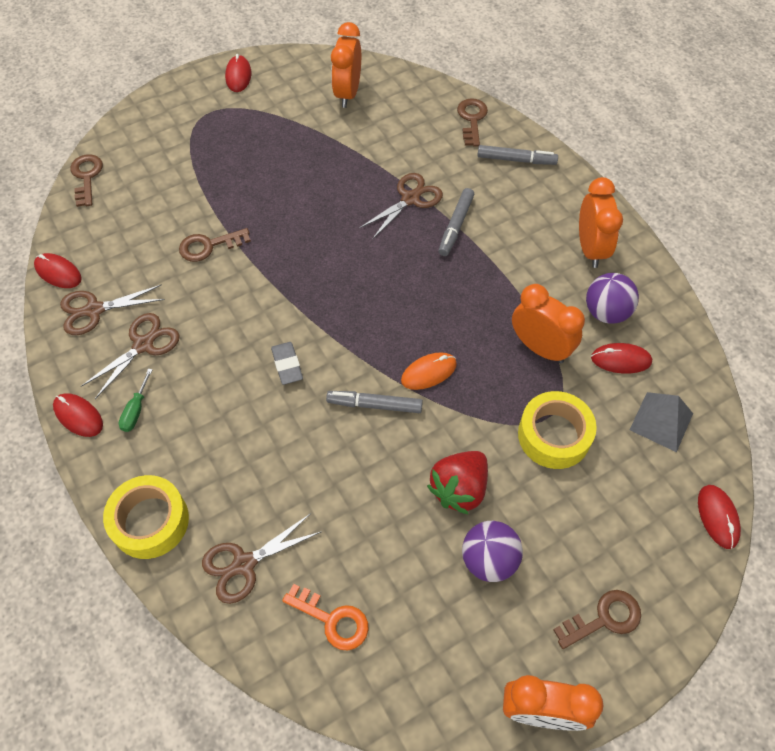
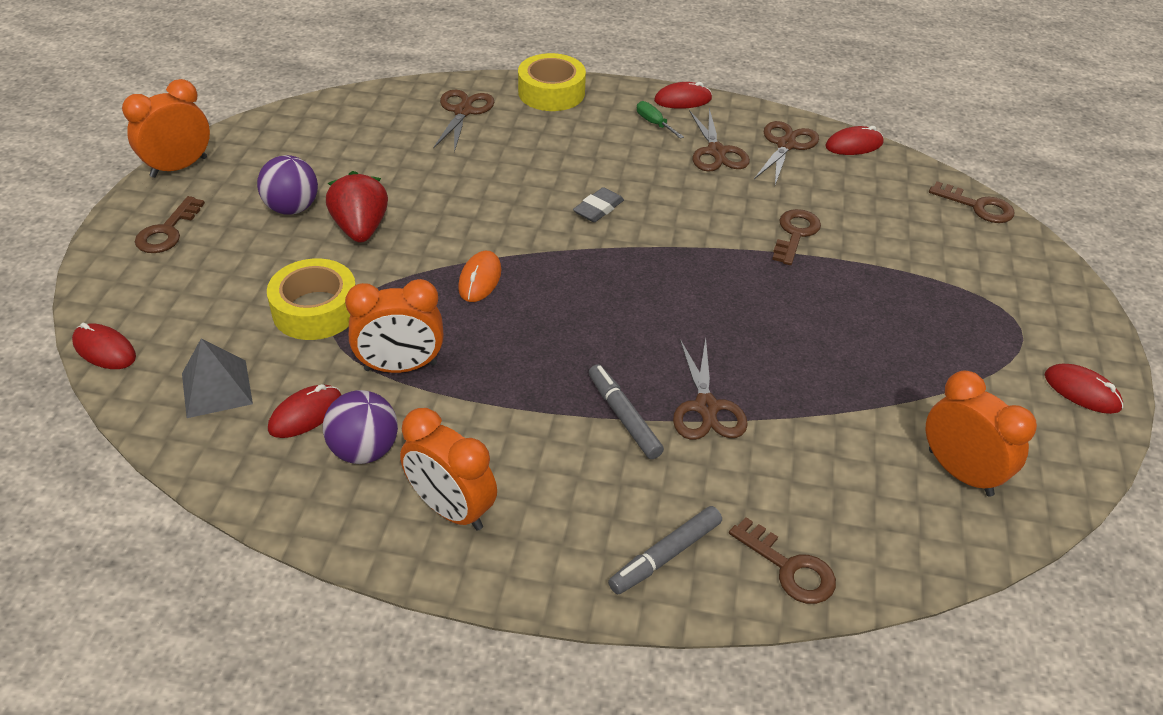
camera: 130 degrees right, 15 degrees down
(287, 365) = (598, 209): grey eraser -> grey eraser turned 75 degrees counterclockwise
(332, 620) = (371, 124): orange key -> none
(374, 405) = (494, 231): grey marker -> none

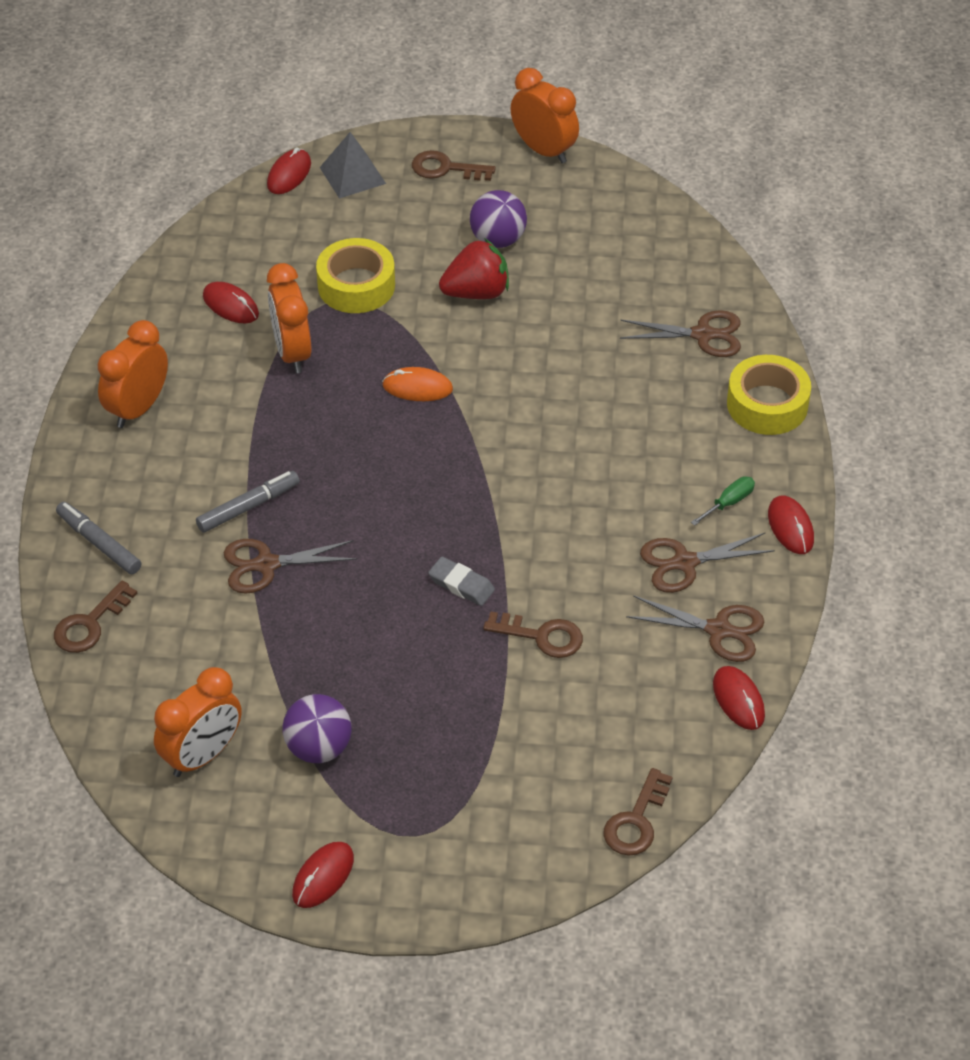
camera: 85 degrees right, 5 degrees up
(217, 388) = (253, 248): grey pyramid -> grey pyramid (352, 175)
(364, 450) = (195, 347): purple ball -> purple ball (319, 748)
(598, 209) = (549, 465): grey eraser -> grey eraser (461, 584)

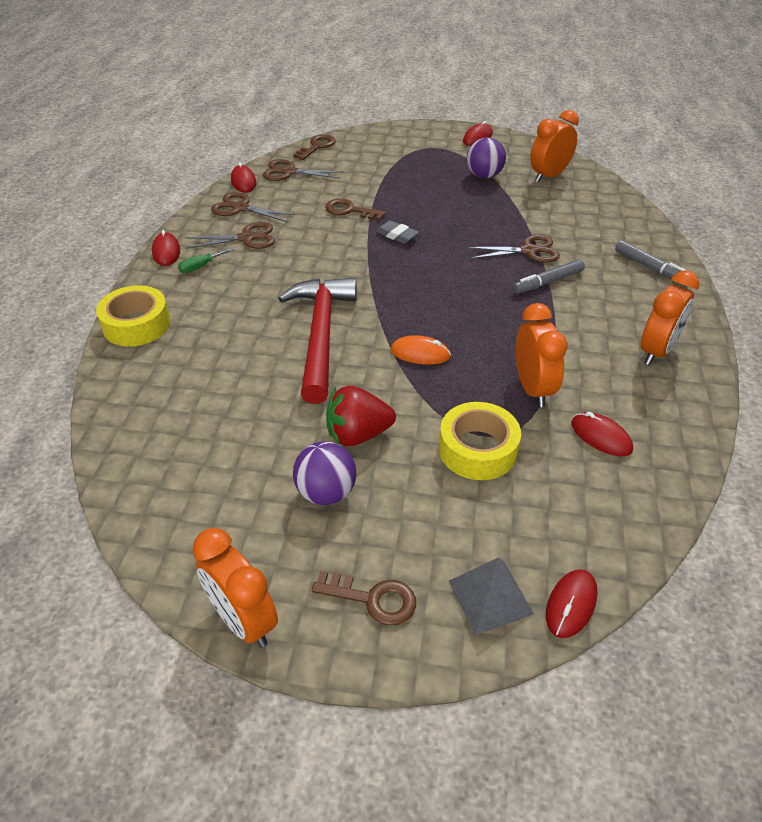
camera: 175 degrees left, 5 degrees down
(90, 624) = (637, 229): brown key -> none
(538, 404) = (321, 335): none -> red hammer
(703, 335) = (159, 381): brown scissors -> brown scissors (289, 172)

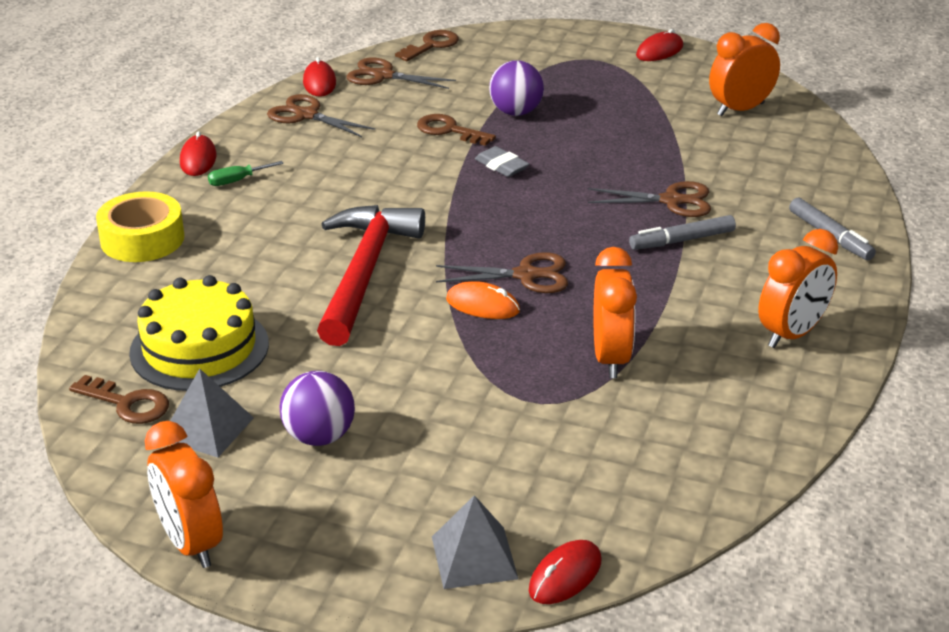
camera: 10 degrees right, 10 degrees down
(205, 419) = (199, 348): none -> yellow cake
(230, 497) = (207, 428): none -> grey pyramid
(247, 238) = (304, 152): brown scissors -> brown scissors (526, 275)
(358, 434) = (375, 383): red strawberry -> none
(373, 599) = (339, 542): brown key -> brown key (127, 403)
(477, 449) = (515, 414): yellow tape -> none
(484, 176) = (649, 101): purple ball -> purple ball (516, 112)
(601, 437) = (675, 418): red mouse -> none

